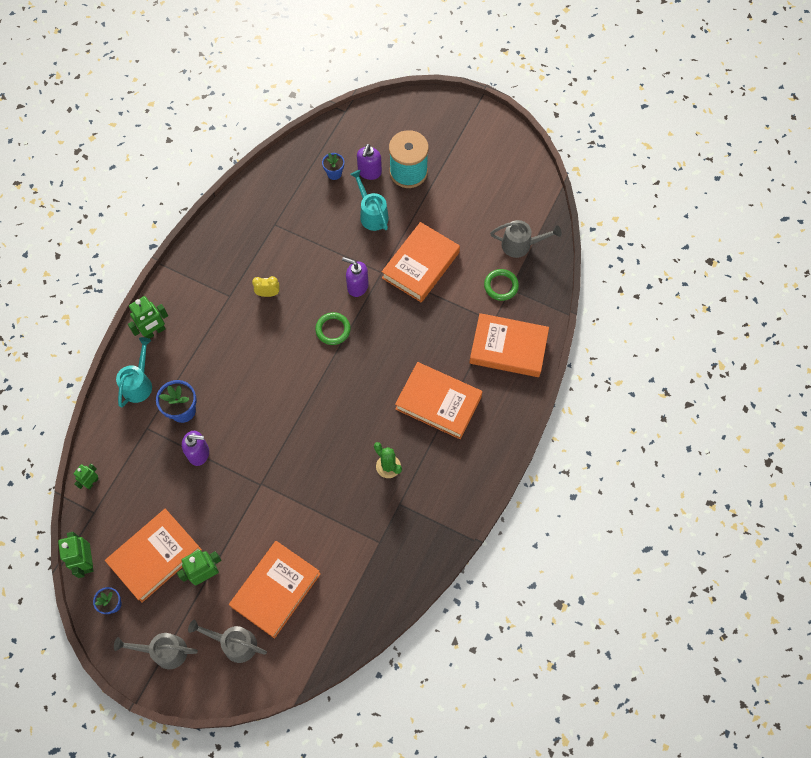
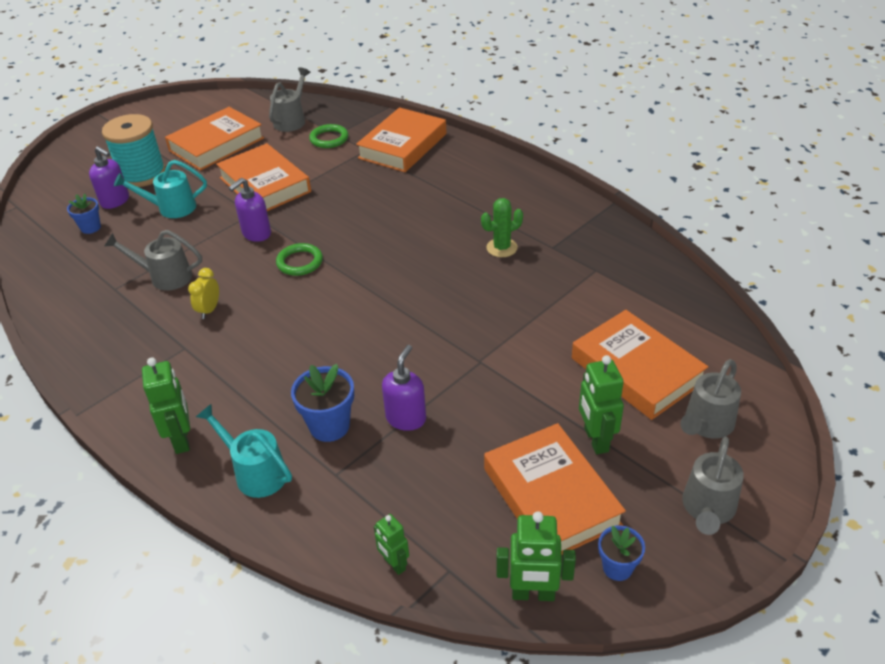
camera: 70 degrees left, 25 degrees down
(294, 249) = (165, 277): none -> grey watering can
(438, 402) = (440, 200): orange book -> orange book (216, 144)

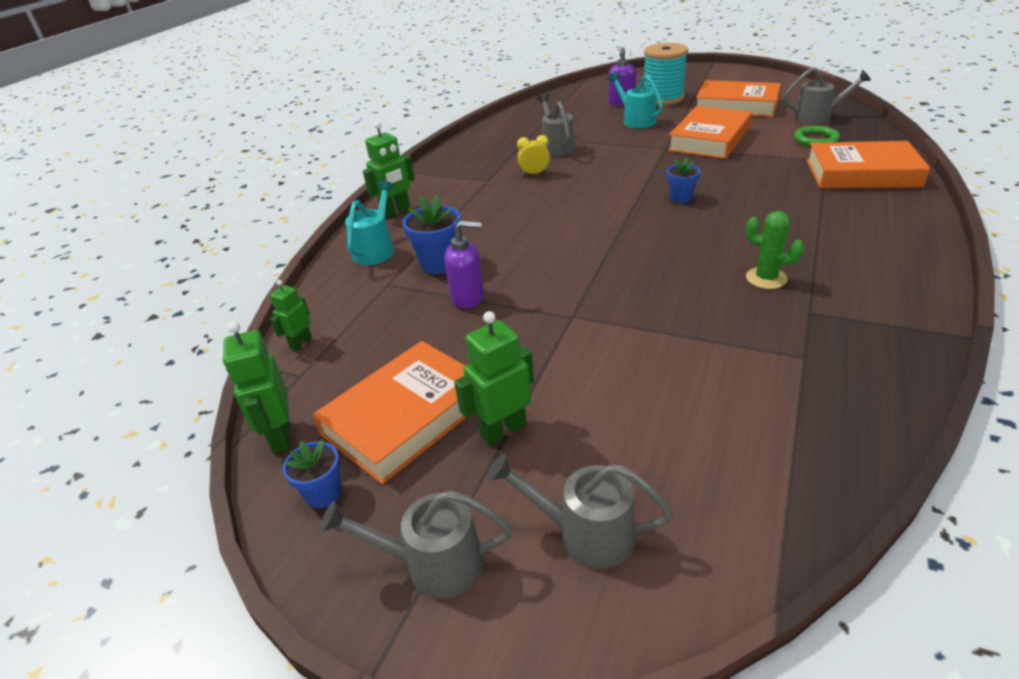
camera: 70 degrees right, 5 degrees down
(90, 228) = (584, 107): blue flower pot -> blue flower pot (681, 198)
(256, 234) = (641, 158): purple soap dispenser -> none
(300, 262) = (625, 186): green ring -> none
(636, 370) = (643, 438): orange book -> none

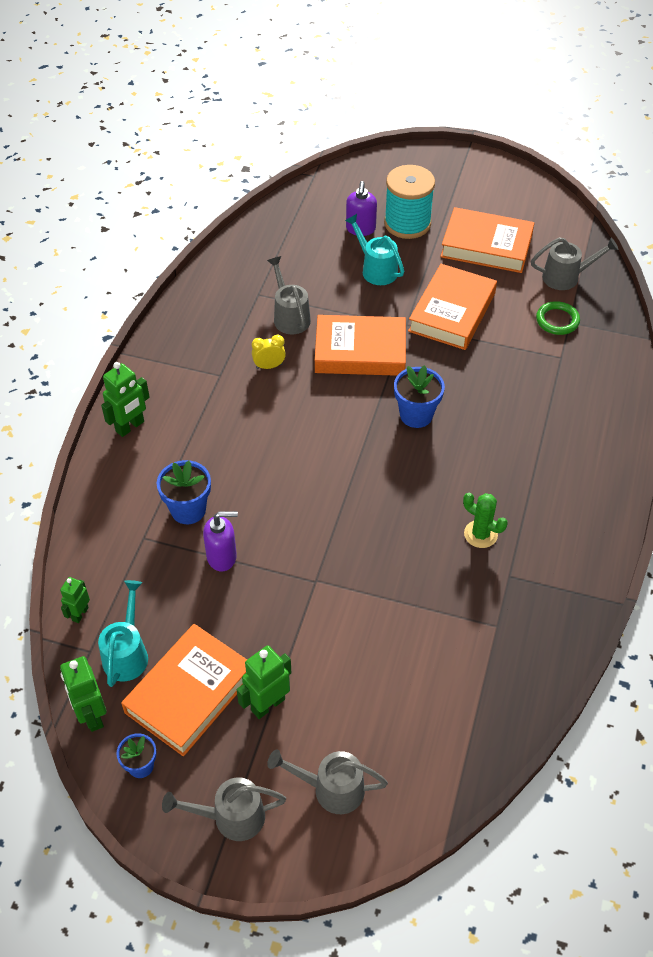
camera: 10 degrees left, 15 degrees up
(376, 249) = (122, 487): turquoise watering can -> turquoise watering can (127, 653)
(681, 198) = (416, 415): blue flower pot -> blue flower pot, size x1.58
(862, 173) = (589, 383): orange book -> orange book (360, 351)

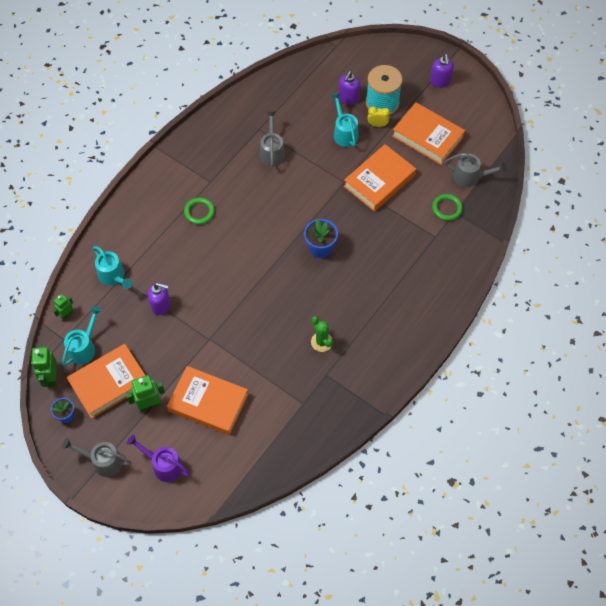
camera: 20 degrees right, 10 degrees up
(130, 427) = (141, 201): green robot -> none
(132, 539) = (113, 277): none -> turquoise watering can
(188, 510) = (153, 268): blue flower pot -> none
(222, 417) = (199, 212): none -> green ring
(269, 366) = (243, 184): yellow clock -> yellow clock (377, 125)
(331, 789) = (163, 465): grey watering can -> purple watering can
(360, 351) = (306, 192): orange book -> orange book (208, 403)
(468, 182) = (440, 82): none -> purple soap dispenser

